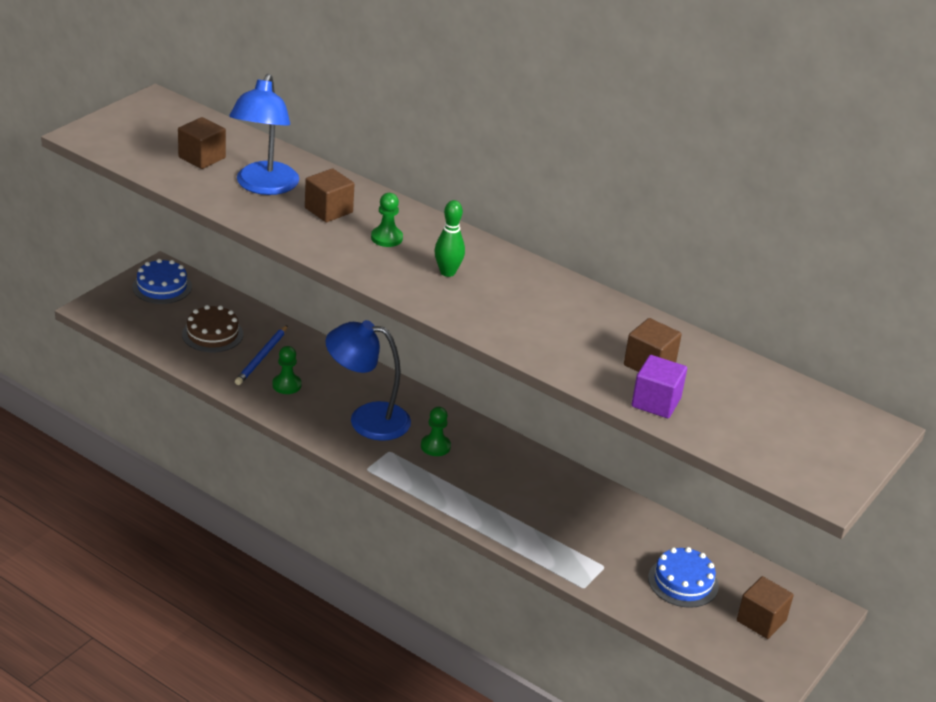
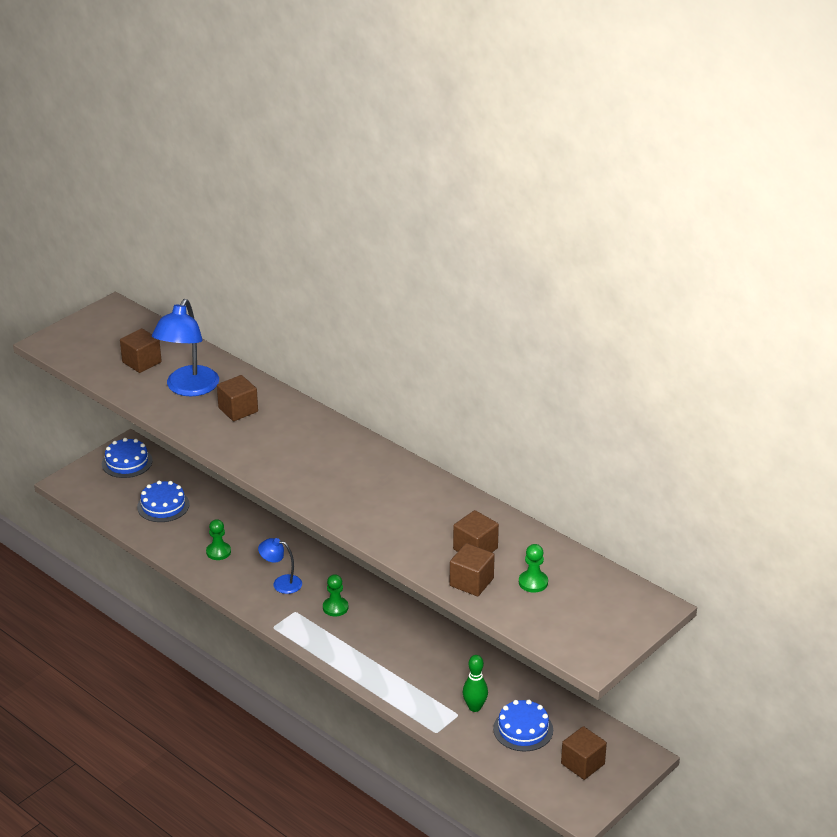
camera: 10 degrees right, 0 degrees up
(212, 334) = (163, 505): brown cake -> blue cake
(262, 357) = (201, 527): blue pencil -> none
(367, 419) = (281, 583): blue lamp -> blue lamp, size x0.56
(386, 238) = (281, 435): green pawn -> green pawn (533, 582)
(447, 272) = (325, 466): green bowling pin -> green bowling pin (474, 707)
(656, 402) = (471, 582): purple cube -> brown cube

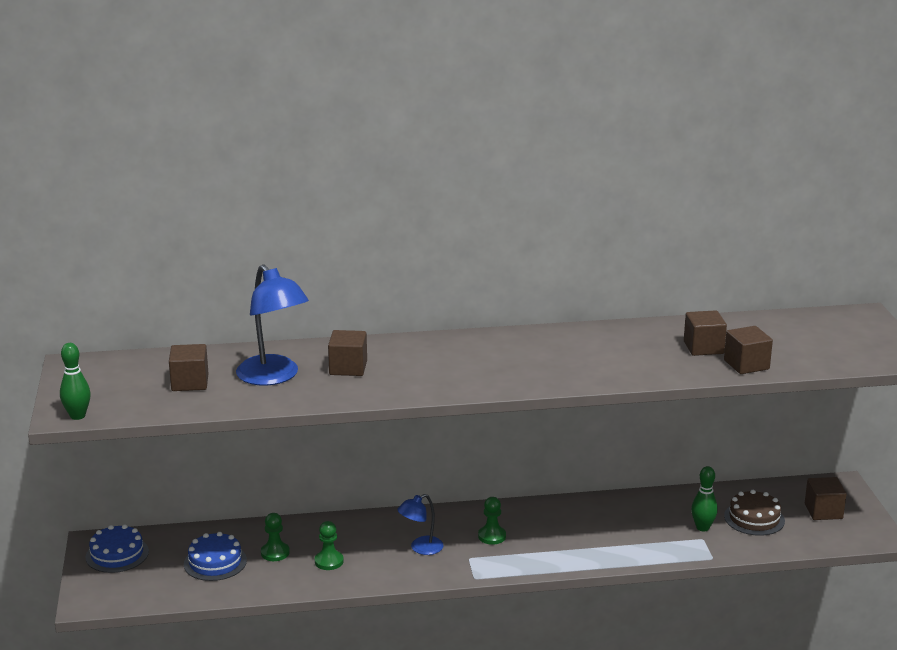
camera: 50 degrees left, 10 degrees down
(52, 348) = (77, 416): none -> green bowling pin
(523, 729) = (754, 518): blue cake -> brown cake
(533, 582) = (777, 343): green pawn -> green pawn (275, 553)

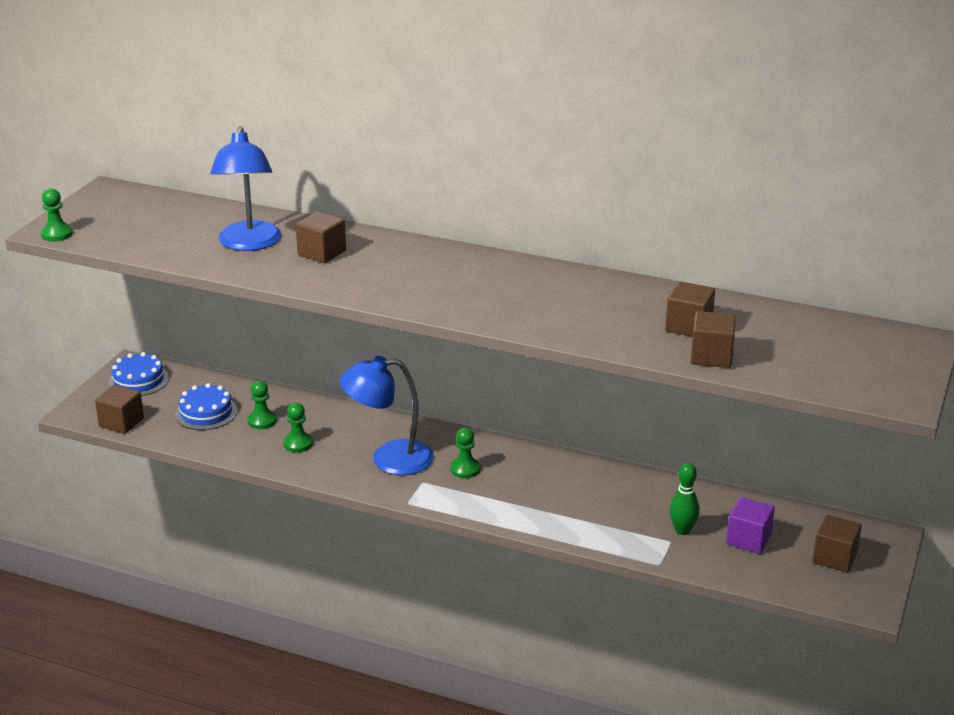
camera: 30 degrees right, 5 degrees up
(77, 416) = (57, 234): green bowling pin -> green pawn
(190, 383) = (176, 230): brown cube -> brown cube (121, 422)
(421, 548) = (389, 459): blue lamp -> blue lamp, size x1.79
(754, 518) = (748, 539): brown cake -> purple cube

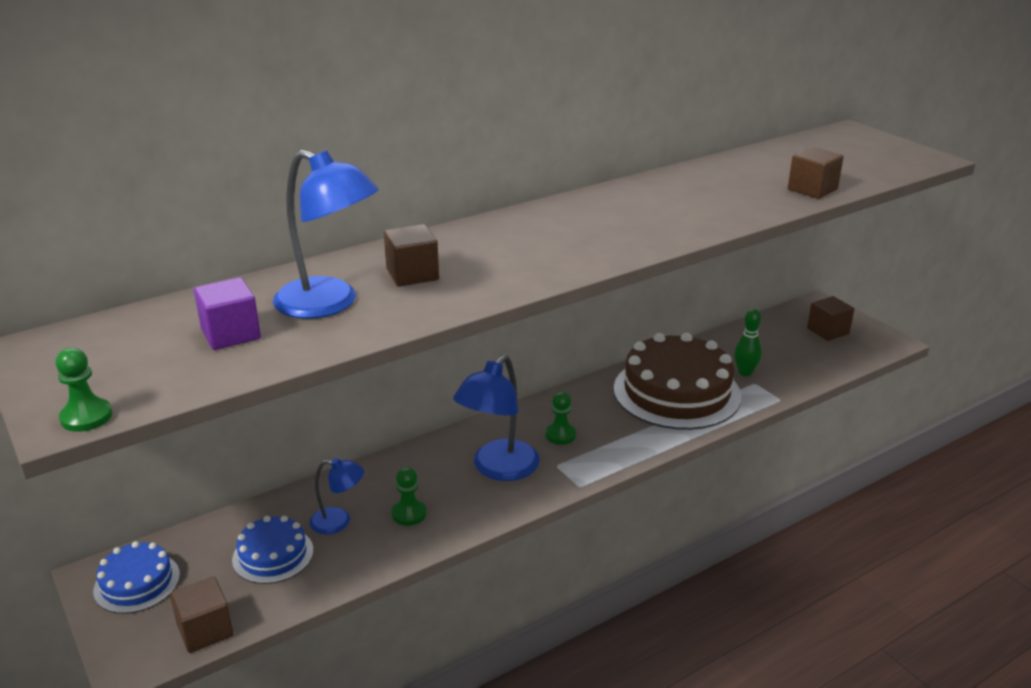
camera: 55 degrees left, 0 degrees up
(262, 421) = (339, 521): green pawn -> blue lamp
(600, 504) = (676, 392): none -> brown cake
(688, 326) = (755, 182): brown cube -> none
(748, 539) = (779, 352): purple cube -> purple cube (231, 334)

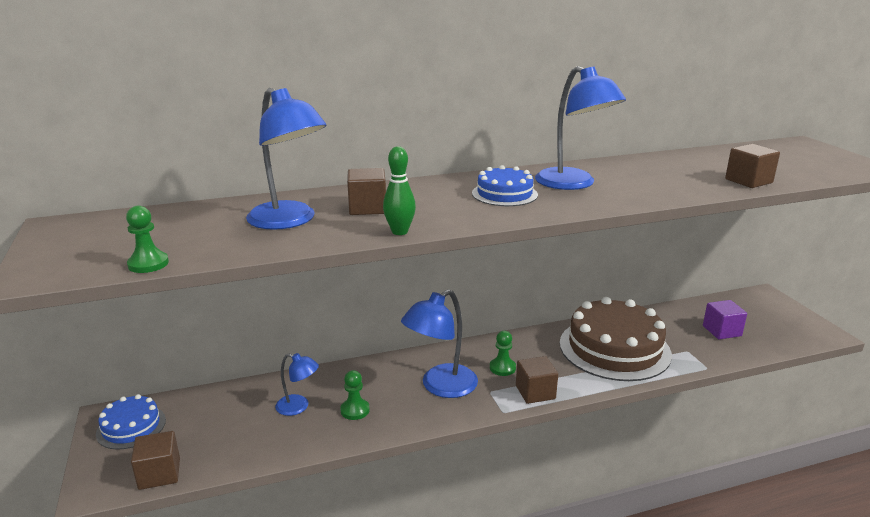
camera: 15 degrees right, 5 degrees down
(86, 417) = (51, 276): green pawn -> green pawn (148, 264)
(231, 334) = (200, 233): purple cube -> purple cube (722, 331)
(273, 555) = (237, 424): blue cake -> blue cake (504, 194)
(630, 214) = (573, 184): none -> blue lamp
(745, 372) = (681, 341): green bowling pin -> green bowling pin (399, 232)
(828, 331) = (767, 317): brown cube -> brown cube (535, 392)

